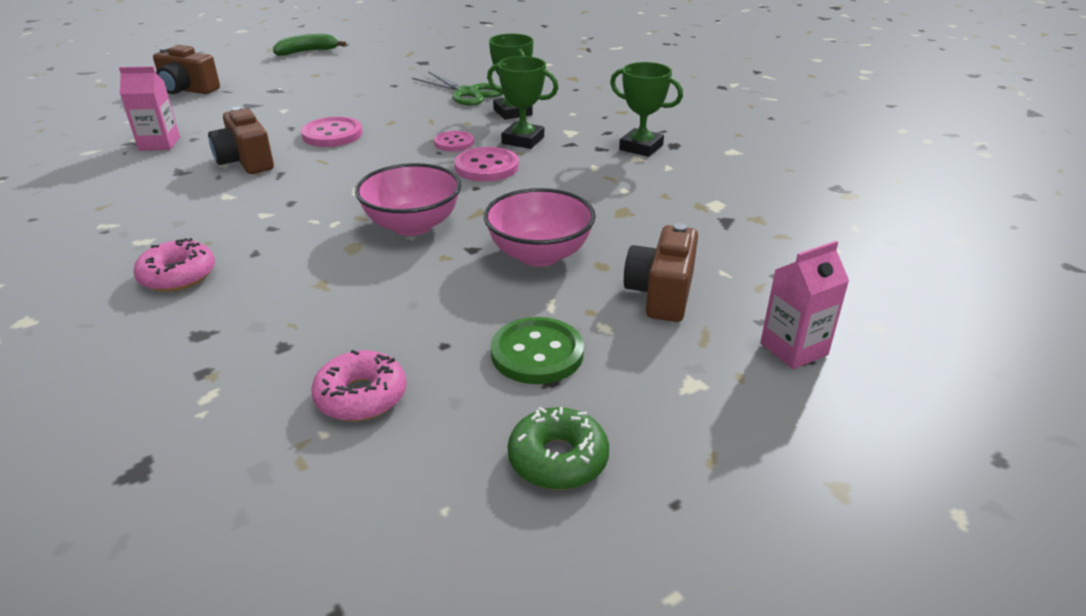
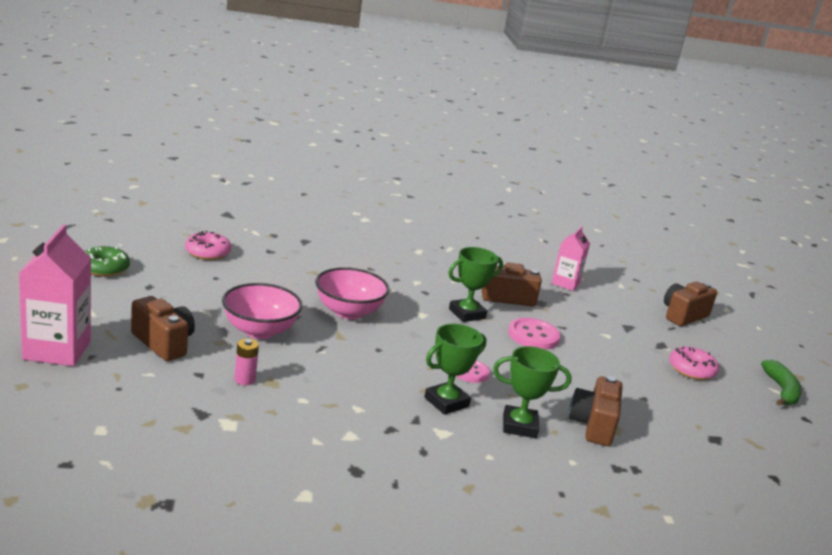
camera: 115 degrees right, 10 degrees down
(178, 275) = (368, 249): pink donut -> pink donut (691, 370)
(468, 93) = (593, 425): green scissors -> brown camera
(486, 167) = (409, 366): pink button -> none
(537, 353) = (173, 292): green button -> none
(641, 147) = (370, 450): green trophy -> green trophy (467, 314)
(643, 224) = (245, 380): none -> pink battery
(793, 349) = (57, 350): pink carton -> pink carton, size x1.60

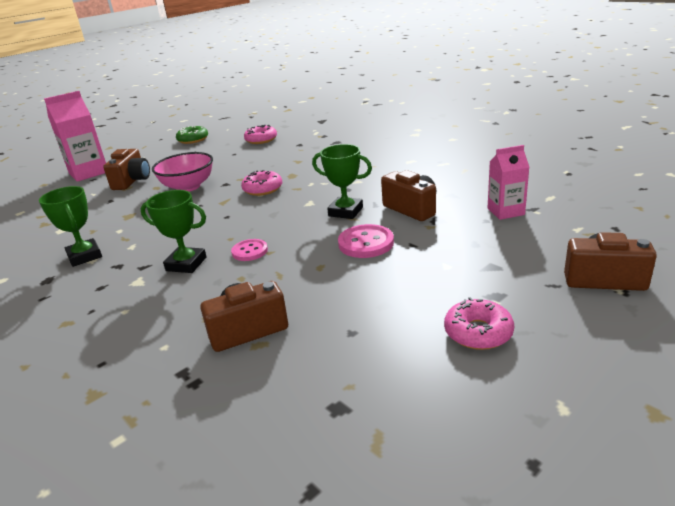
camera: 60 degrees right, 5 degrees up
(245, 380) = (120, 210): pink battery -> none
(348, 312) = (262, 189): pink bowl -> pink donut
(519, 426) = (192, 301): green trophy -> green trophy (84, 256)
(781, 390) = (573, 413): green banana -> none

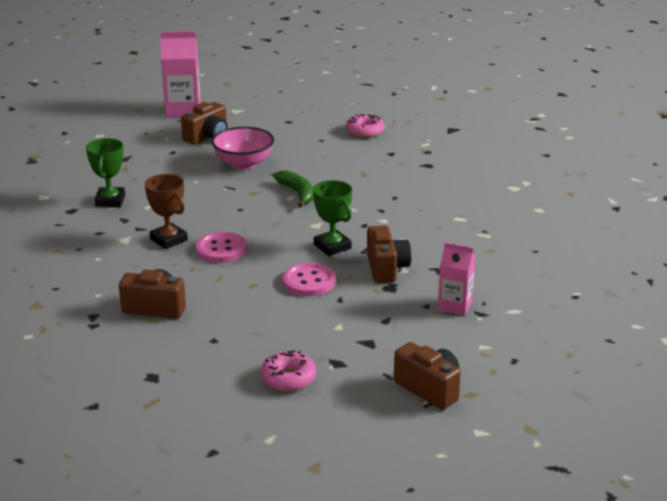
camera: 30 degrees right, 0 degrees up
(186, 264) = (168, 240): green trophy -> brown trophy
(193, 140) = (306, 105): green donut -> none
(249, 251) = (221, 249): pink button -> pink button, size x1.52
(262, 189) = (298, 193): pink donut -> green banana

